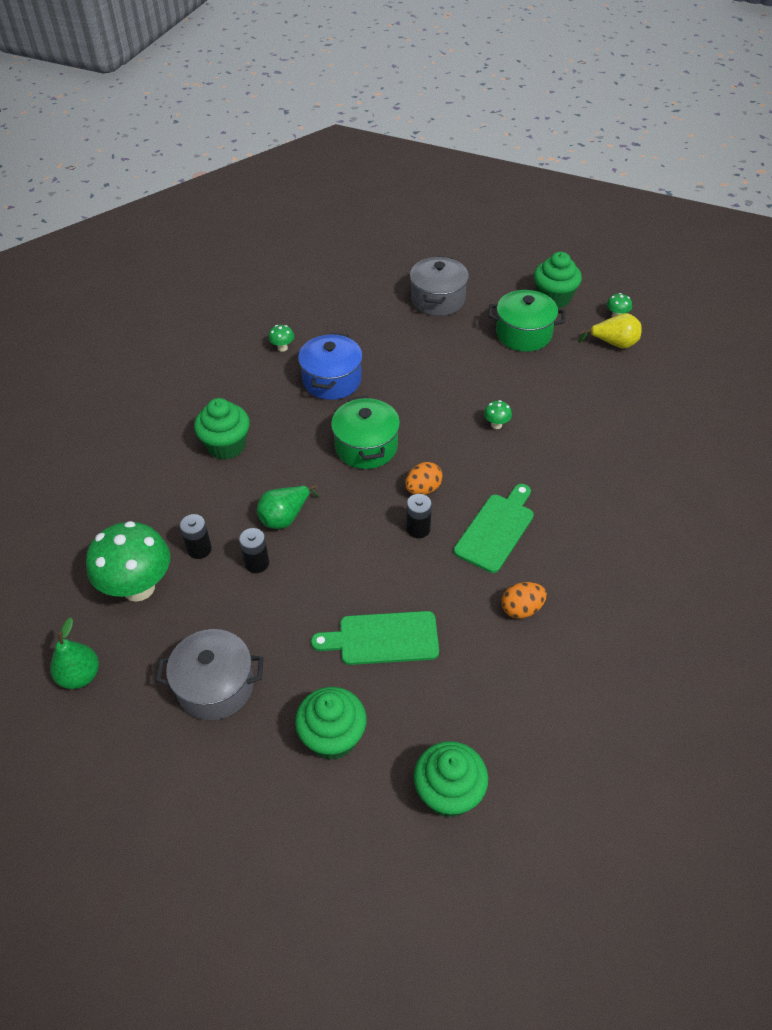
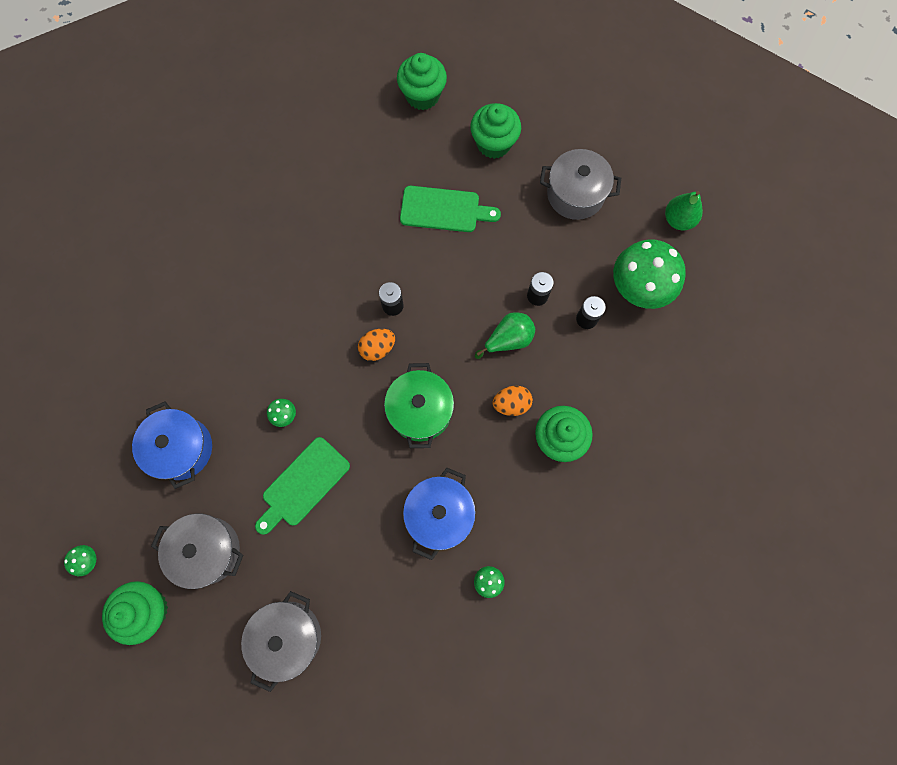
camera: 170 degrees left, 25 degrees up
(496, 530) = (325, 292): green cutting board -> green cutting board (303, 484)
(521, 609) = (329, 215): orange egg -> orange egg (511, 404)
(523, 334) = (207, 550): green pot -> grey pot
(580, 389) = (181, 448): none -> blue pot
(613, 344) = (114, 513): yellow pear -> none

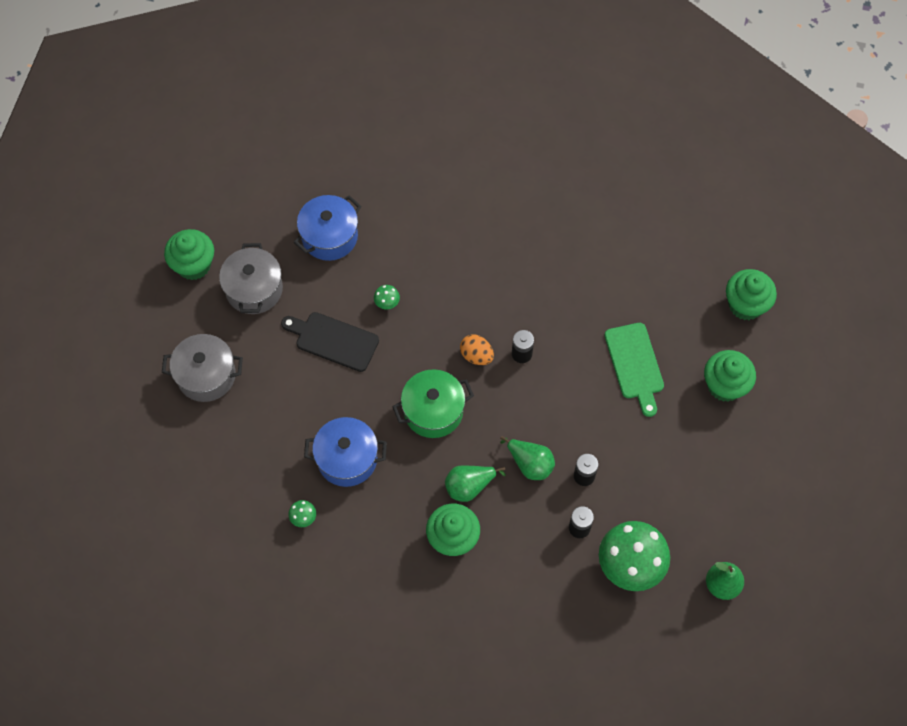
camera: 70 degrees right, 10 degrees down
(89, 560) = (217, 208): green mushroom -> none
(303, 484) = (333, 341): green cutting board -> black cutting board
(511, 404) = (469, 486): orange egg -> green pear
(575, 194) = (705, 478): grey pot -> none

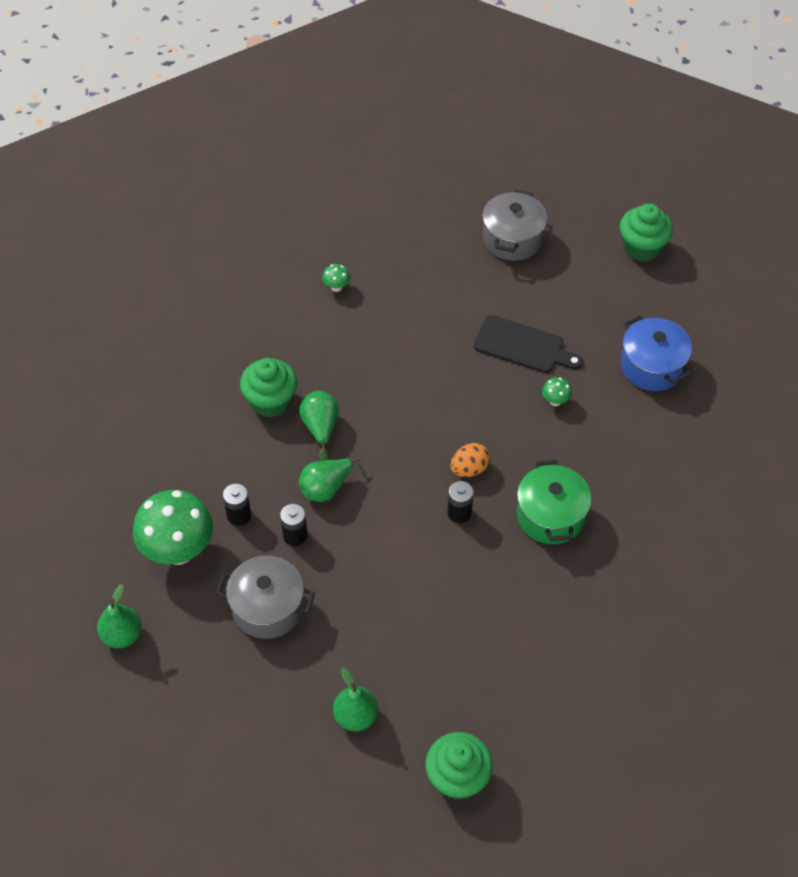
camera: 105 degrees right, 10 degrees down
(254, 289) = (601, 291): grey pot -> grey pot (267, 608)
(333, 341) = (523, 346): black cutting board -> black cutting board turned 75 degrees clockwise
(347, 459) = (386, 332): blue pot -> none
(433, 411) = (415, 415): green pot -> green pot (550, 516)
(635, 364) = (412, 625): green cutting board -> none
(725, 385) = (356, 716): green cupcake -> green pear

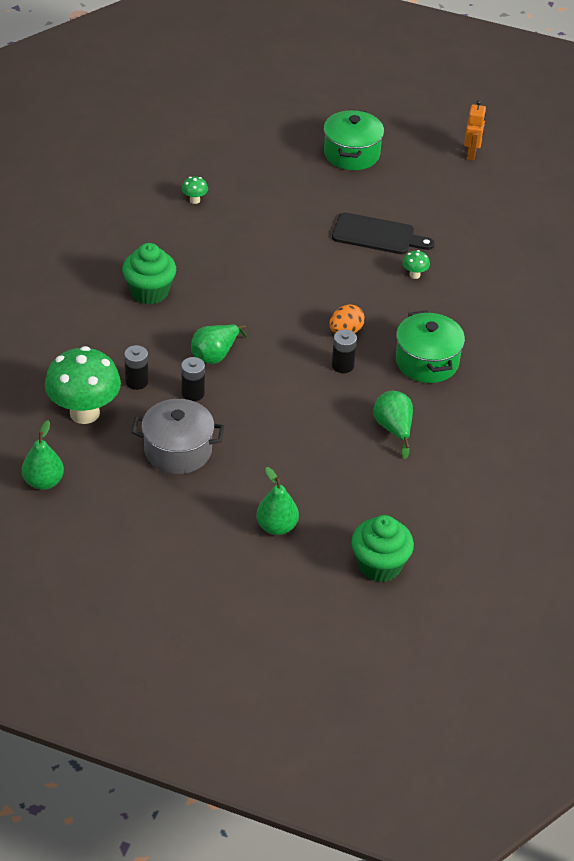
camera: 10 degrees left, 10 degrees down
(320, 428) = (201, 309): green pear -> green pear (394, 429)
(512, 239) = (351, 154): grey pot -> green pot
(641, 248) = (471, 154): green cupcake -> orange robot
(652, 366) = (497, 243): blue pot -> none

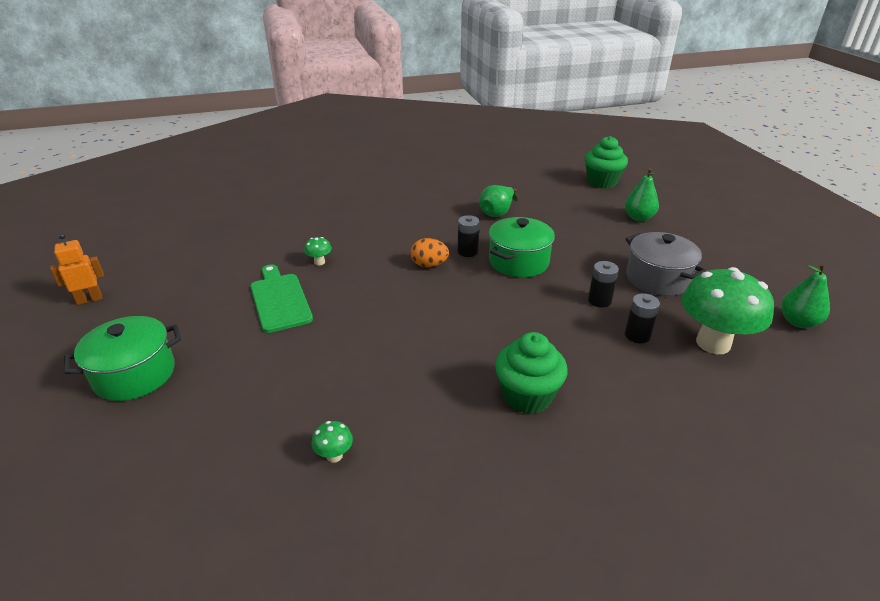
camera: 125 degrees left, 10 degrees down
(215, 355) = (544, 311): green pear -> none
(377, 235) = (279, 300): black cutting board -> green cutting board
(427, 362) = (416, 224): green pot -> green pot (519, 262)

